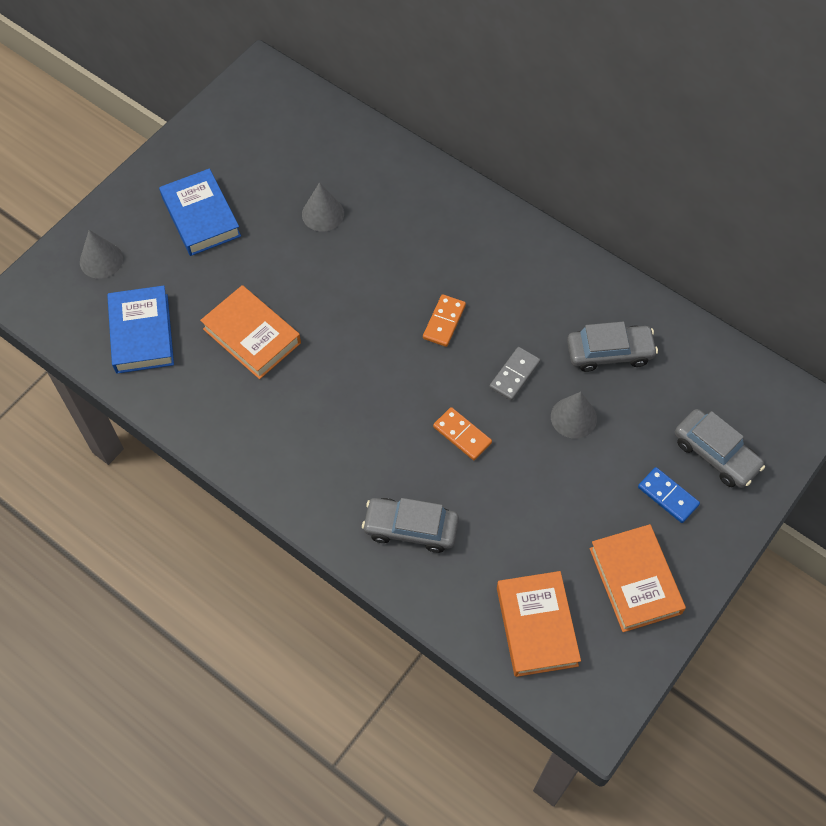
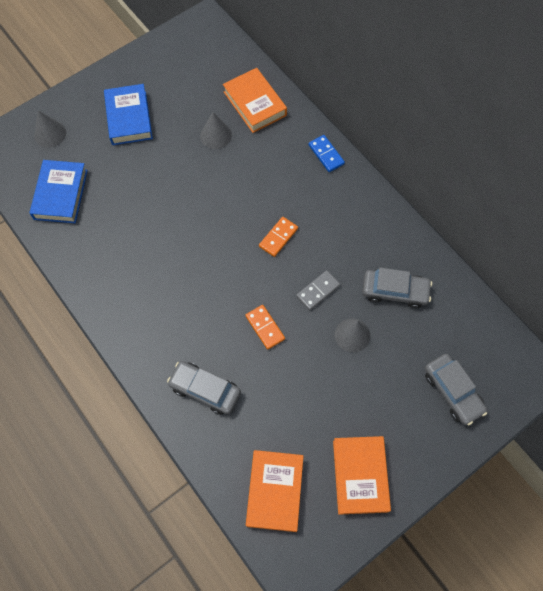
camera: 15 degrees right, 5 degrees up
(252, 336) = (136, 215): orange book -> orange book (255, 104)
(667, 496) = (405, 415): blue domino -> blue domino (326, 154)

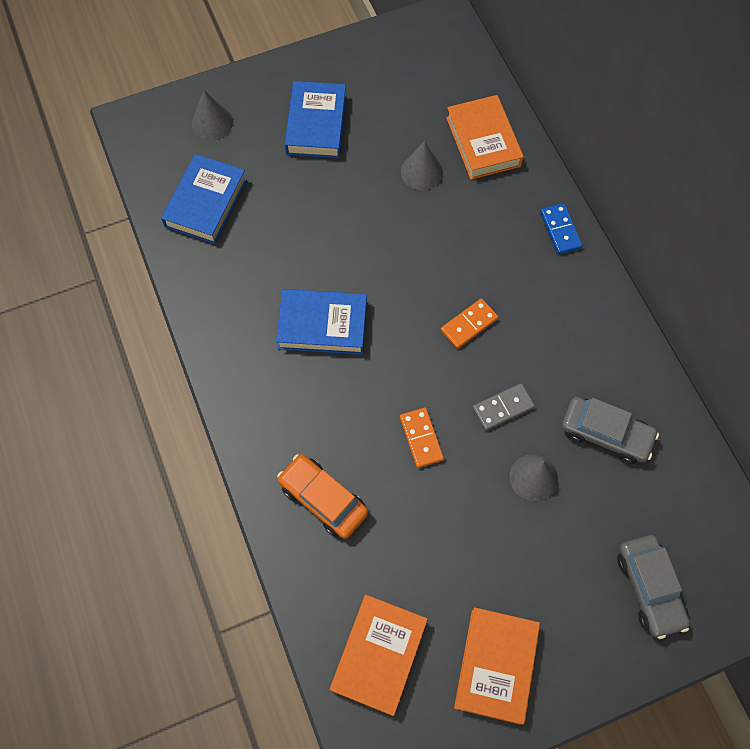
camera: 15 degrees right, 0 degrees up
(172, 263) = (322, 325): none -> blue book
(205, 390) = (323, 499): grey car -> orange car

